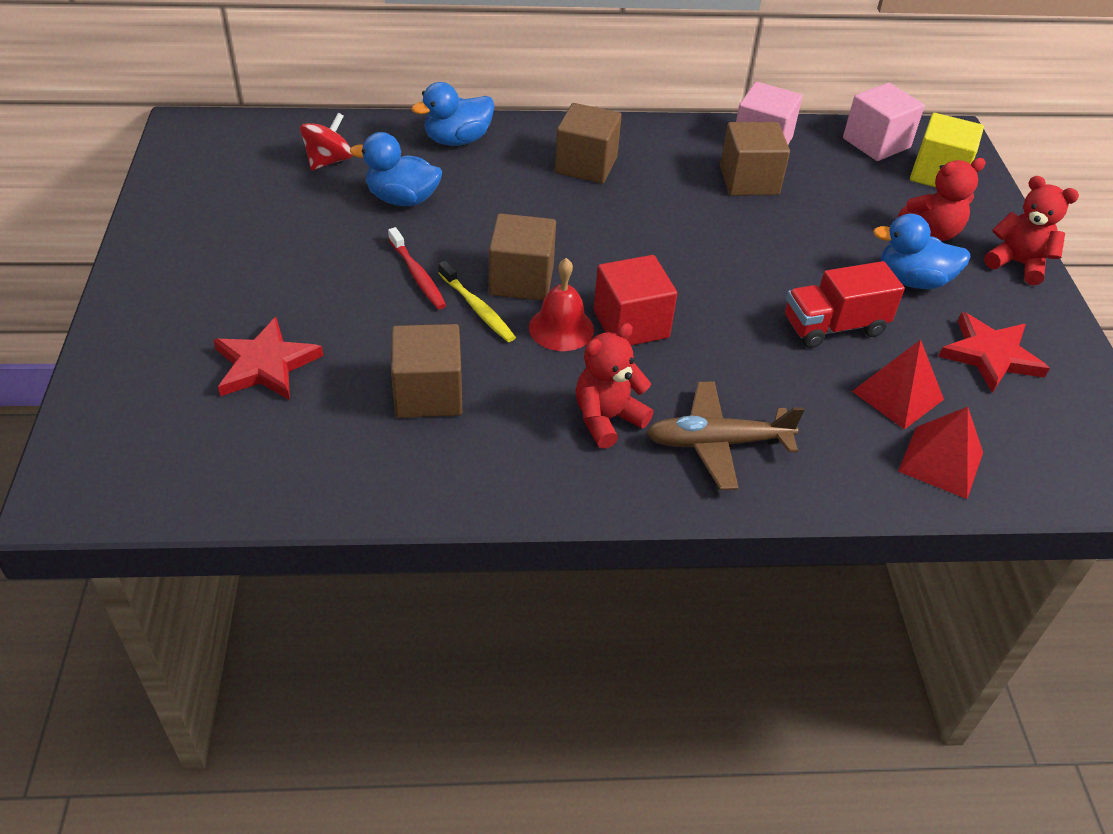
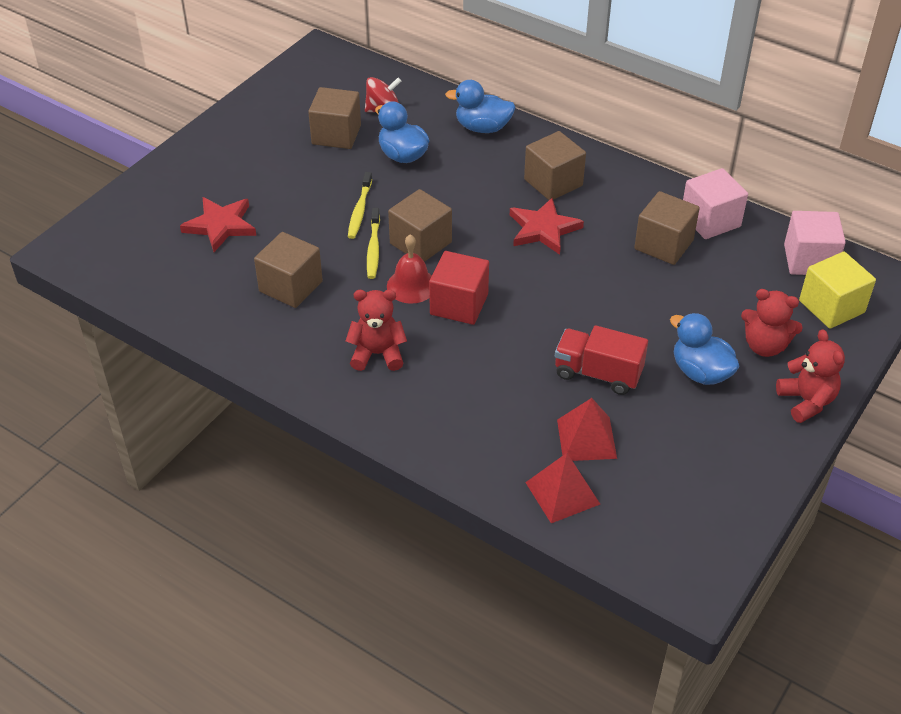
camera: 40 degrees right, 0 degrees up
(302, 207) = (336, 135): none -> brown cube
(417, 275) = (360, 210): red toothbrush -> yellow toothbrush
(716, 443) = (428, 403): brown plane -> none
(990, 355) = (692, 450): red star -> red star (543, 229)

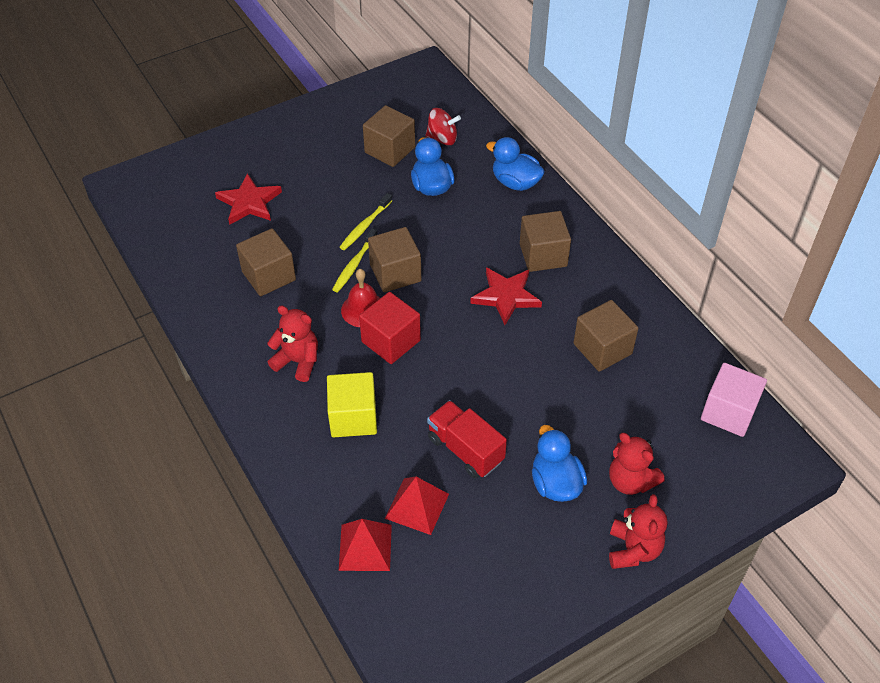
camera: 25 degrees right, 5 degrees up
(710, 220) = (661, 340): pink cube -> none
(831, 307) = (719, 466): yellow cube -> yellow cube (353, 417)

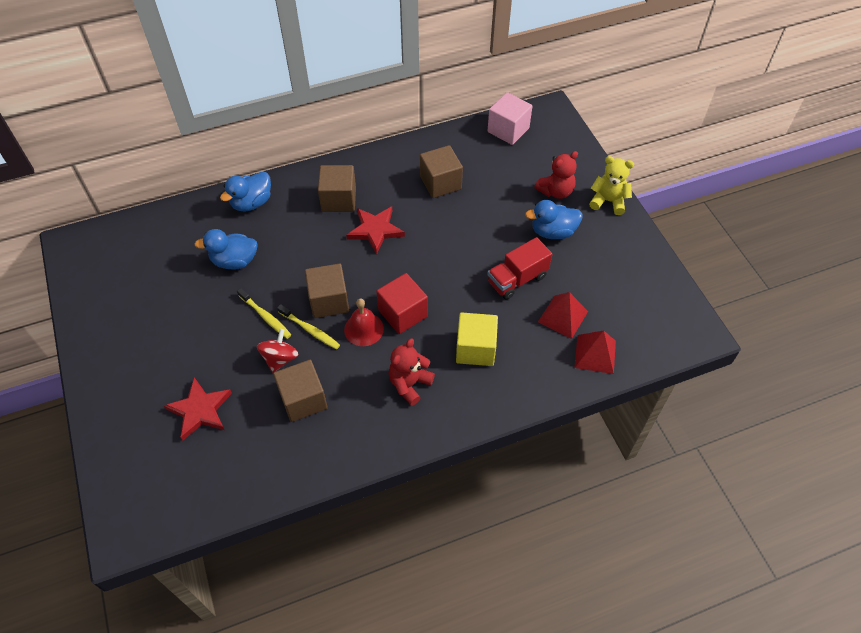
camera: 80 degrees left, 5 degrees up
(390, 150) = (174, 286): brown cube -> none
(442, 138) = (176, 244): red spinning top -> red spinning top (280, 359)
(633, 550) = (608, 201): red teddy bear -> yellow teddy bear

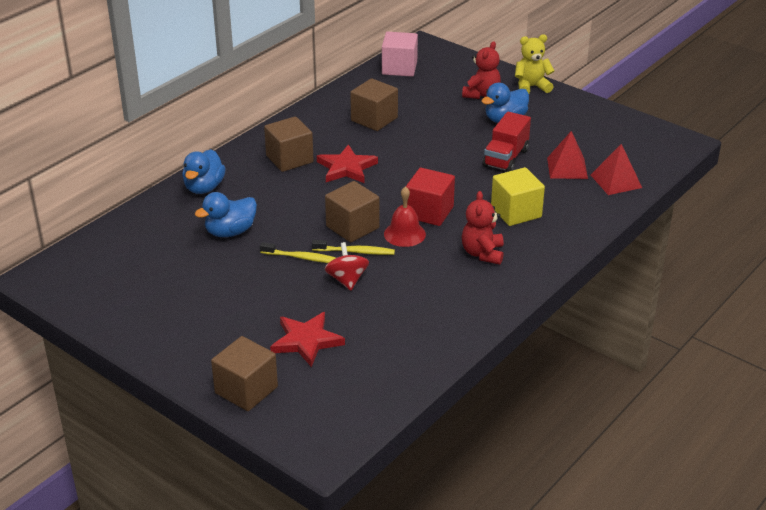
camera: 30 degrees left, 20 degrees down
(303, 399) = (398, 298): brown cube -> brown cube (246, 390)

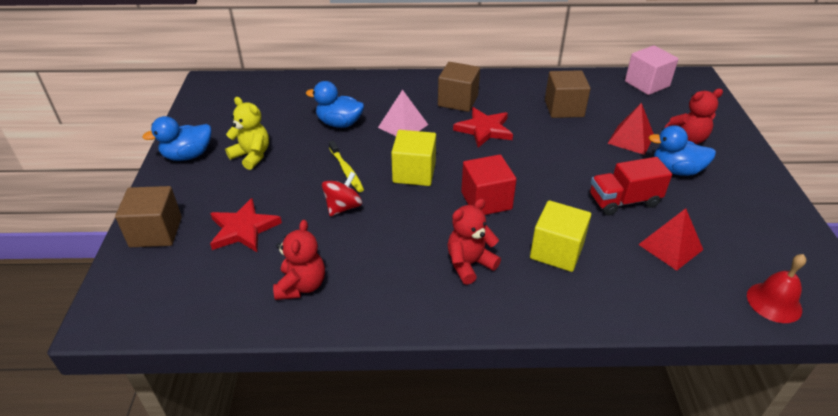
camera: 50 degrees right, 5 degrees up
(204, 188) = (376, 87): blue duck -> blue duck (188, 155)
(283, 202) = (403, 126): none -> pink pyramid
(352, 227) = (414, 173): brown cube -> yellow cube
(355, 252) = (384, 191): yellow toothbrush -> none
(404, 234) = (439, 203): red bell -> red bell (774, 302)
(410, 338) = (301, 285): none -> red teddy bear
(531, 87) = (747, 158): yellow teddy bear -> yellow teddy bear (252, 156)
(616, 181) = (704, 293): red pyramid -> red pyramid (630, 139)

